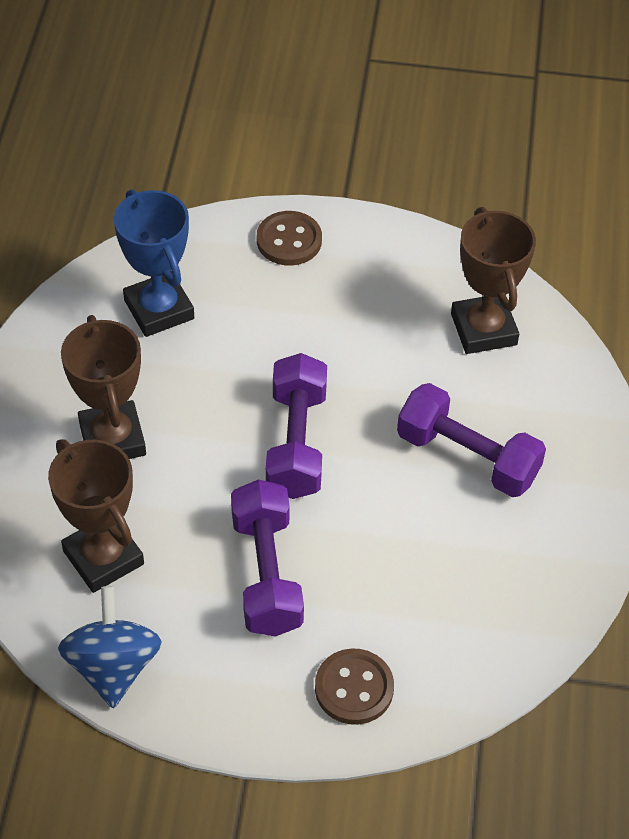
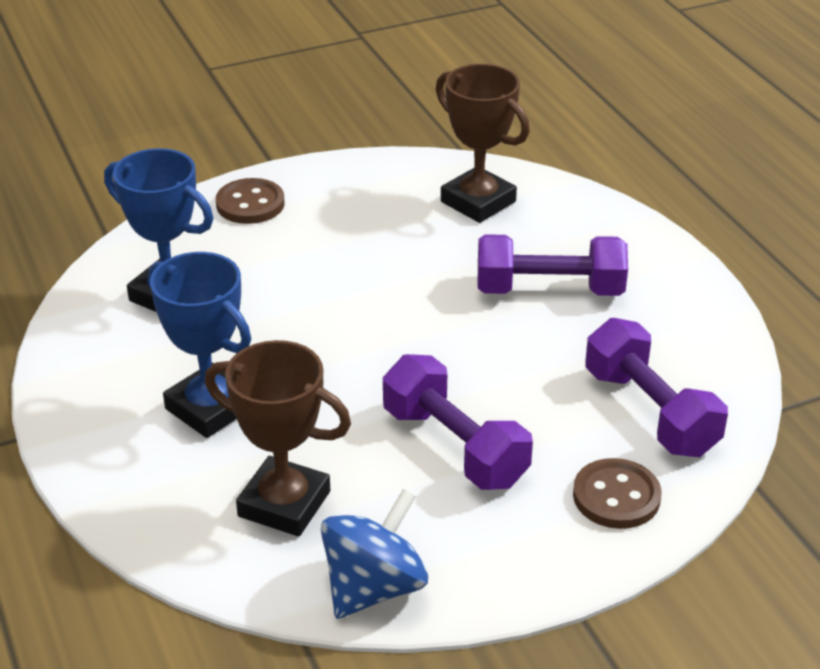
camera: 30 degrees left, 15 degrees down
(112, 439) = (210, 408): brown trophy -> blue trophy
(113, 666) = (374, 587): blue spinning top -> blue spinning top turned 75 degrees clockwise
(296, 443) = (390, 340): purple dumbbell -> purple dumbbell (650, 412)

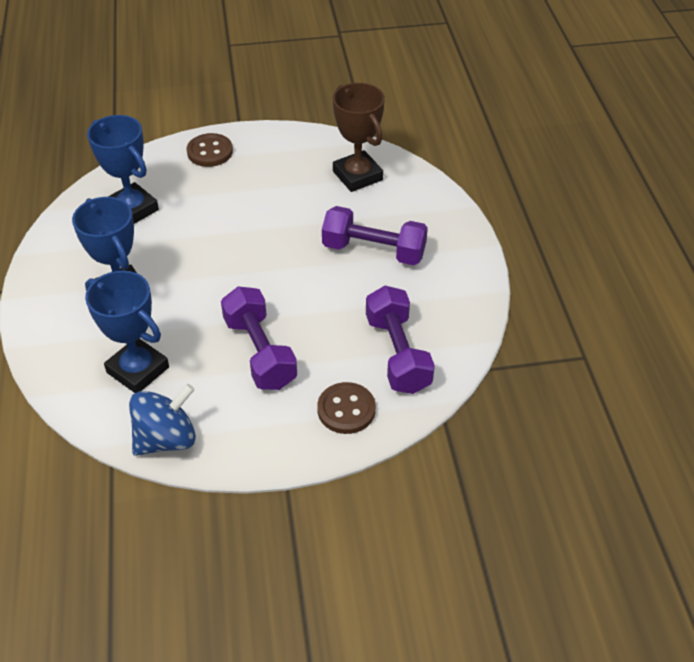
camera: 15 degrees right, 10 degrees up
(284, 504) = (138, 370): brown trophy -> blue trophy

